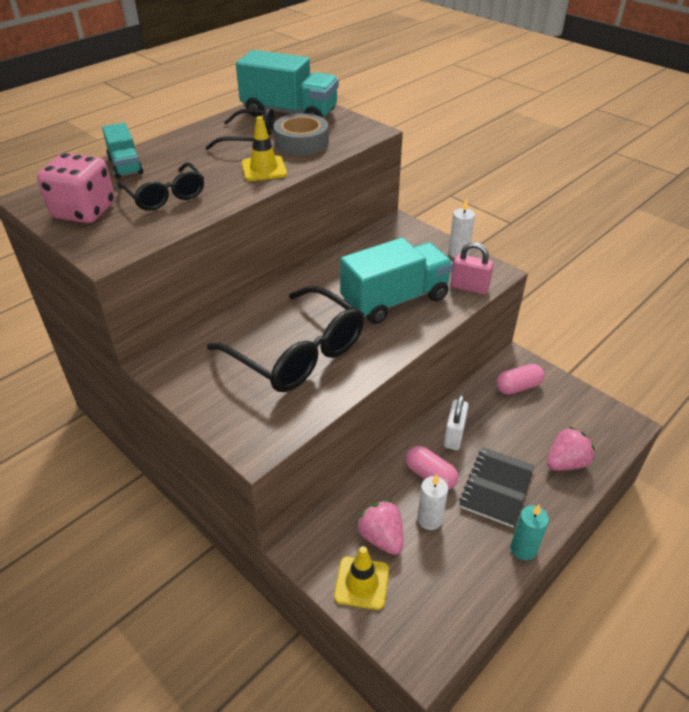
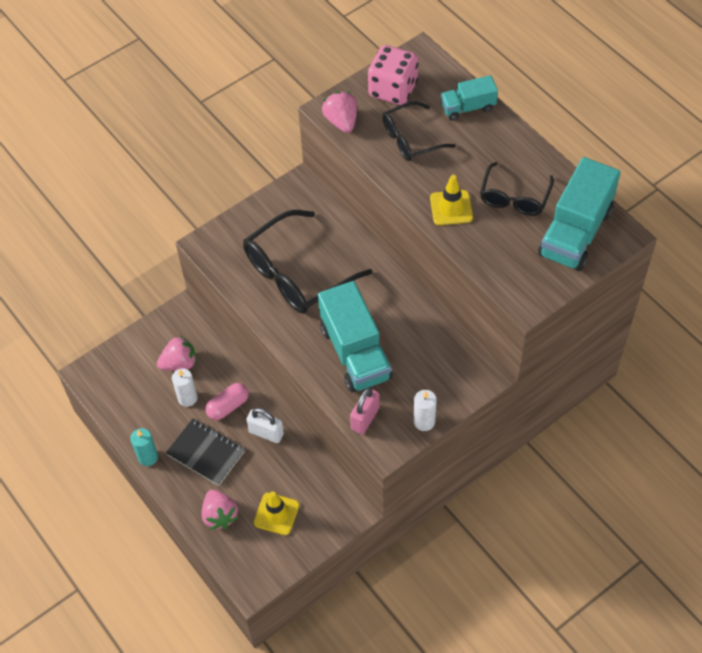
camera: 100 degrees right, 15 degrees up
(128, 243) = (341, 121): none -> pink strawberry
(301, 142) = (504, 240): grey tape -> none
(362, 583) = (147, 346): yellow traffic cone -> yellow traffic cone (276, 514)
(518, 387) = (316, 502): pink capsule -> none

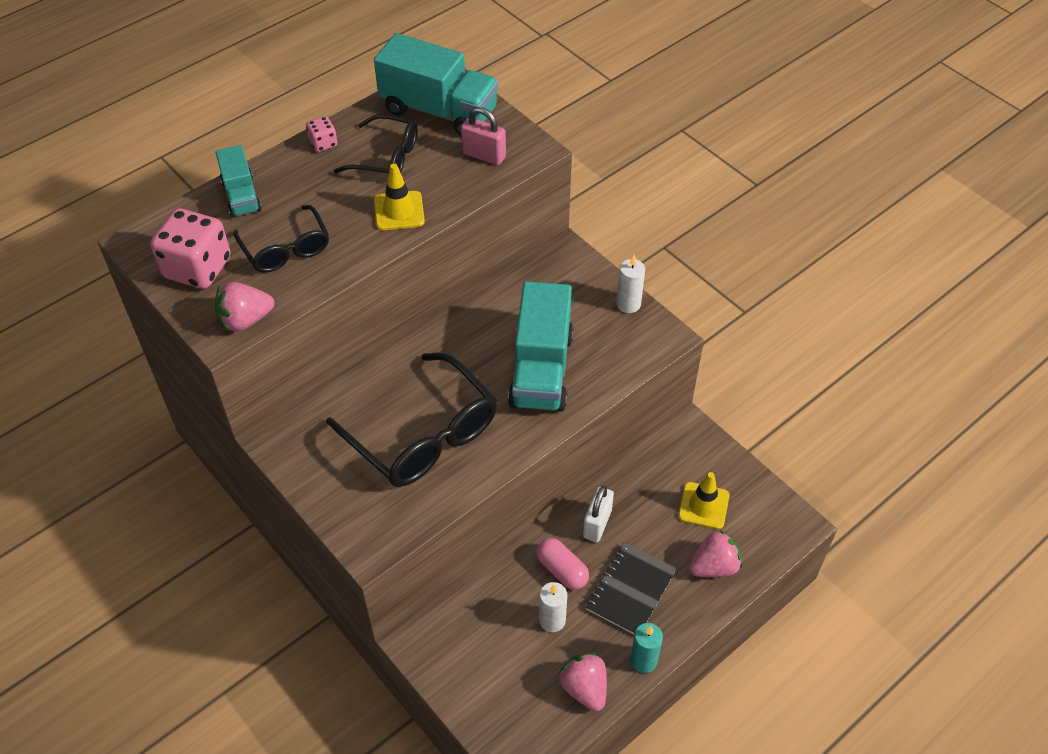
camera: 95 degrees left, 5 degrees down
(179, 363) = (498, 636): pink strawberry -> pink strawberry (584, 688)
(355, 352) = (541, 369): turquoise truck -> turquoise truck turned 120 degrees clockwise
(365, 418) = (630, 357): pink padlock -> pink padlock (484, 155)
(530, 154) = (323, 143): none -> pink dice

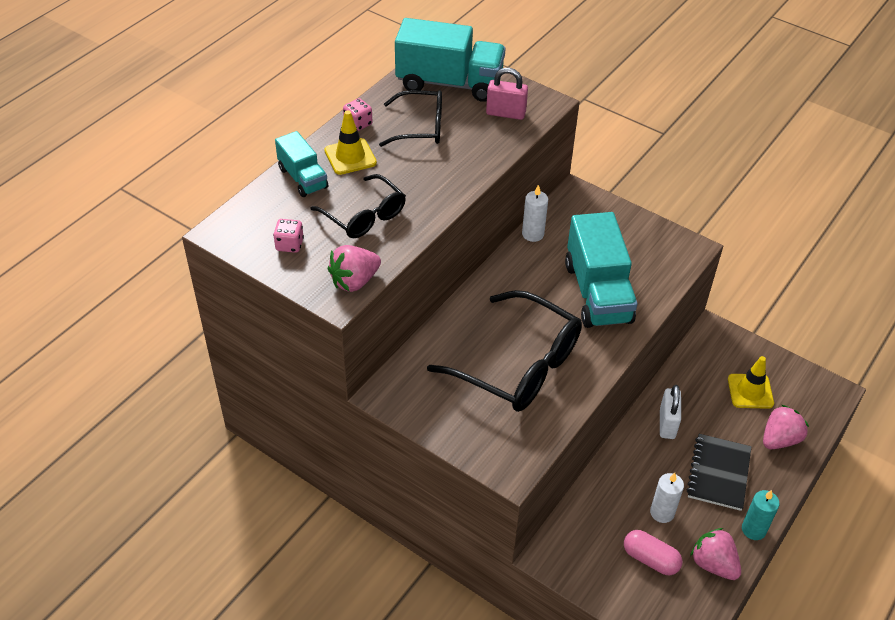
camera: 15 degrees left, 5 degrees down
(197, 268) = (289, 245): pink dice -> pink dice, size x0.48
(399, 211) = (452, 169): yellow traffic cone -> yellow traffic cone (350, 157)
(562, 570) = (653, 468): pink capsule -> pink capsule (650, 559)
(628, 304) = (648, 227): white candle -> white candle (533, 234)

